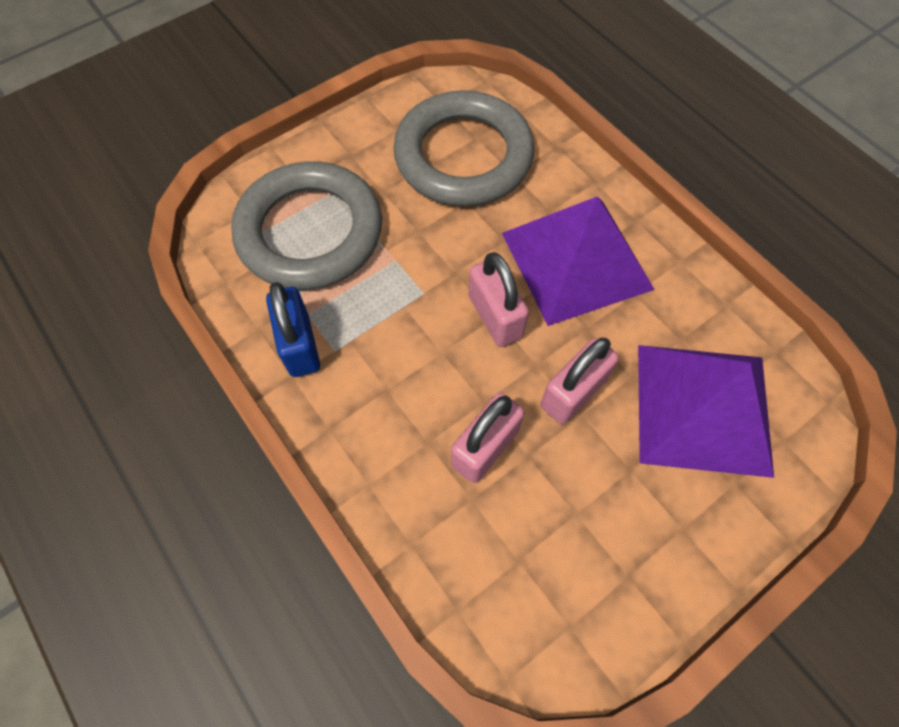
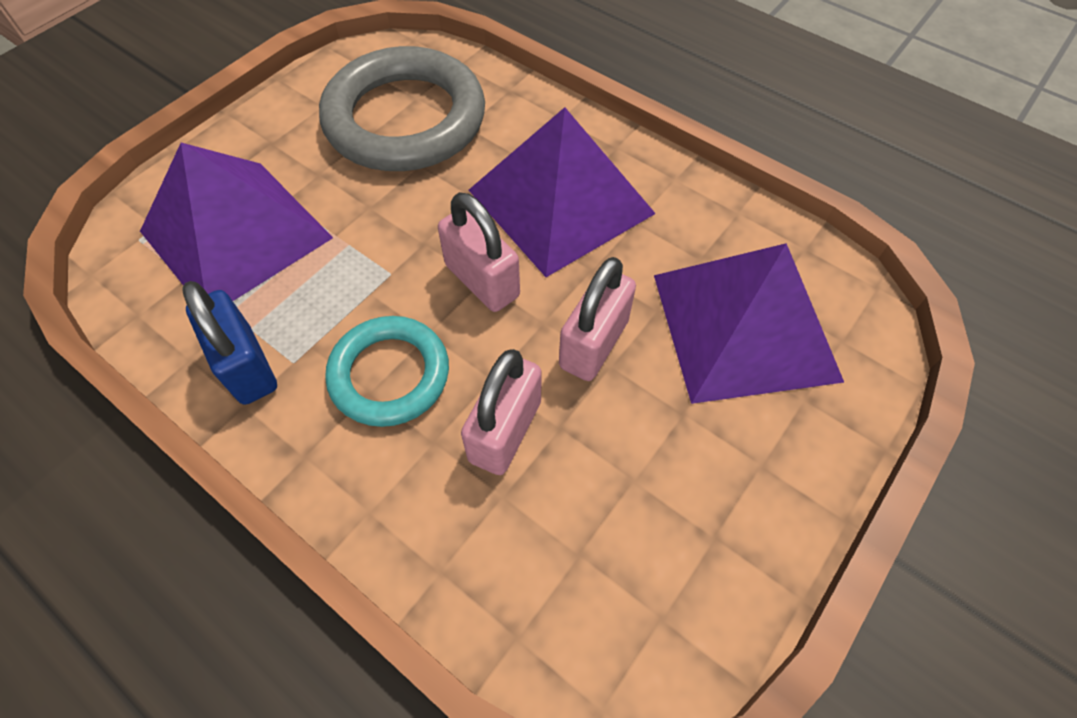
camera: 15 degrees left, 5 degrees down
(310, 232) = (236, 234): grey ring -> purple pyramid
(406, 379) = (389, 374): none -> turquoise ring

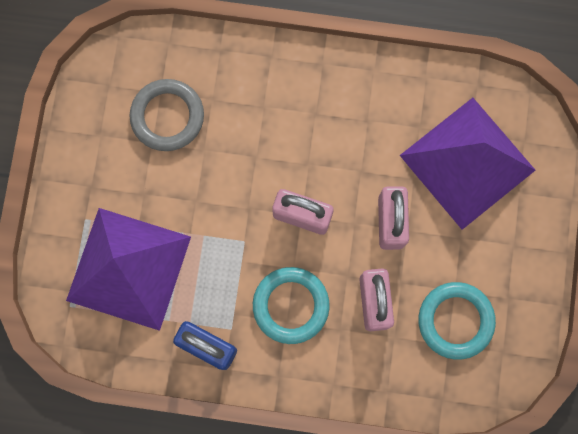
camera: 30 degrees left, 20 degrees up
(405, 119) = (167, 116): grey ring -> grey ring, size x0.59
(560, 202) = (313, 130): purple pyramid -> none
(610, 524) = (455, 321): none -> turquoise ring

